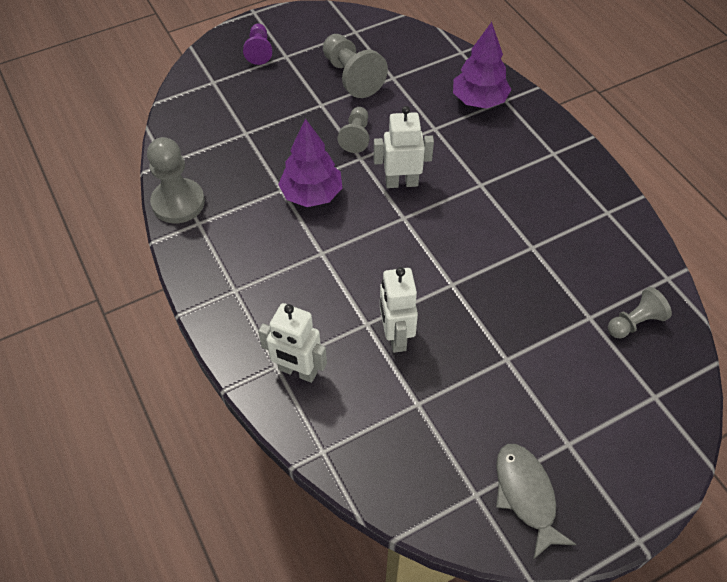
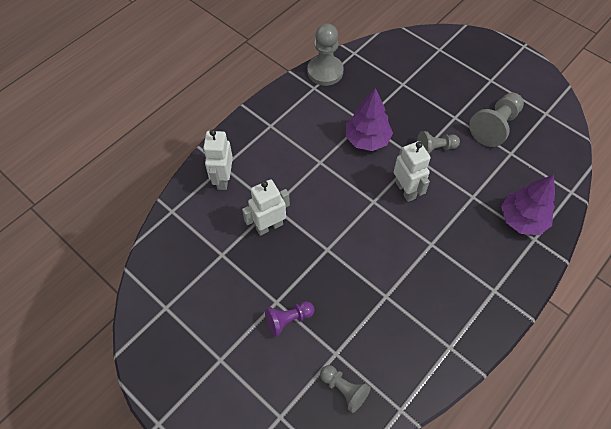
camera: 70 degrees right, 5 degrees up
(259, 51) = (485, 63): purple pawn -> purple pawn (288, 320)
(526, 495) = (173, 339): grey fish -> none

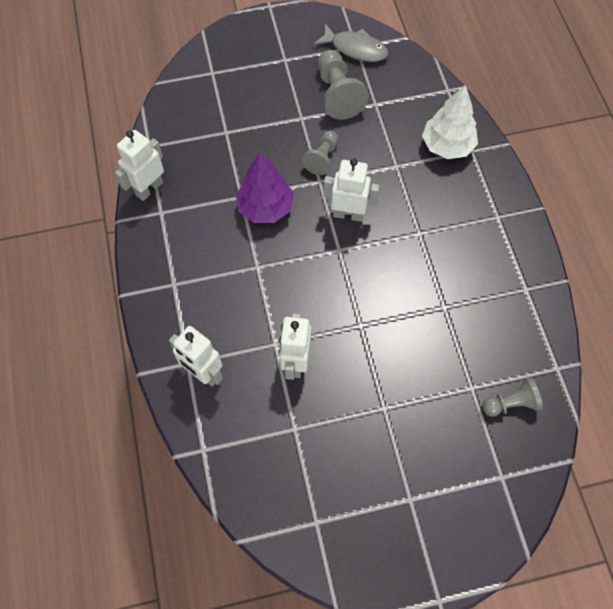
camera: 55 degrees left, 5 degrees up
(288, 320) = (410, 409): purple pawn -> none
(325, 71) = (149, 188): grey pawn -> white robot
(522, 219) = (447, 146): purple tree -> white tree
(543, 114) = (355, 49): none -> grey fish

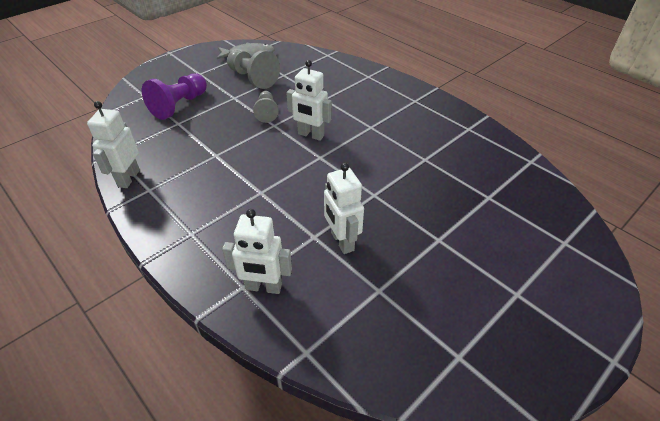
camera: 30 degrees left, 20 degrees down
(239, 105) = (179, 105): none -> purple pawn
(265, 208) = (241, 154): purple tree -> none
(348, 214) = (310, 135): white robot -> white robot turned 135 degrees counterclockwise
(447, 146) = (350, 79): white tree -> none
(510, 403) = (523, 194): grey pawn -> none

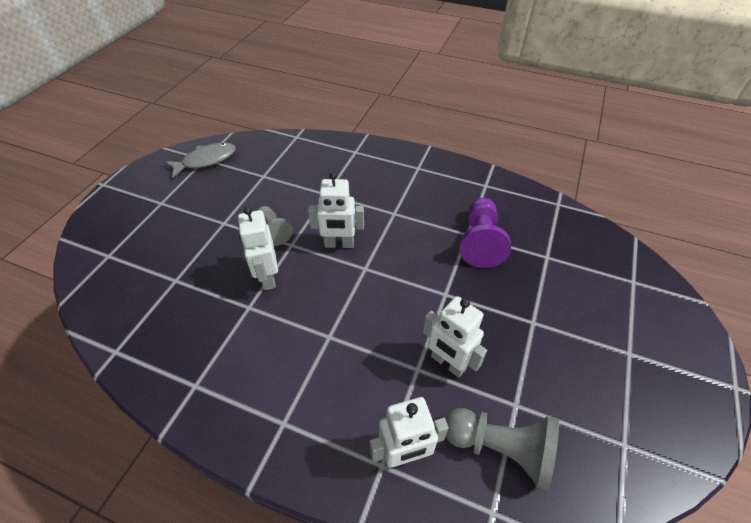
camera: 25 degrees left, 5 degrees up
(128, 178) = (158, 380): white robot -> white robot (267, 277)
(179, 105) = (162, 255): purple pawn -> purple pawn (480, 242)
(252, 78) = (230, 191): grey pawn -> grey pawn (500, 448)

